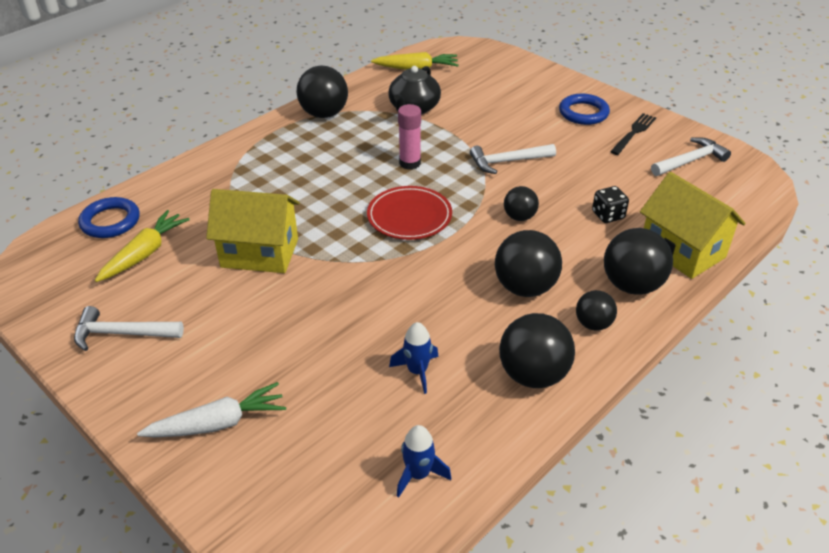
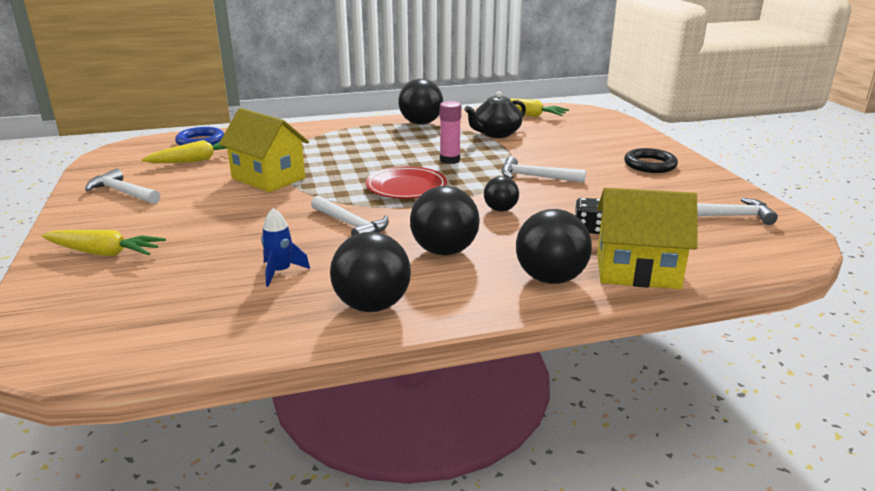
camera: 30 degrees right, 15 degrees down
(218, 423) = (104, 253): white carrot -> yellow carrot
(414, 287) = (351, 225): none -> white hammer
(418, 474) = (187, 331): blue rocket -> none
(583, 113) = (650, 165): blue ring -> black ring
(593, 324) = (475, 292): black ball -> none
(634, 133) = (687, 186): black fork -> none
(682, 251) = (637, 271): yellow house -> yellow house turned 75 degrees counterclockwise

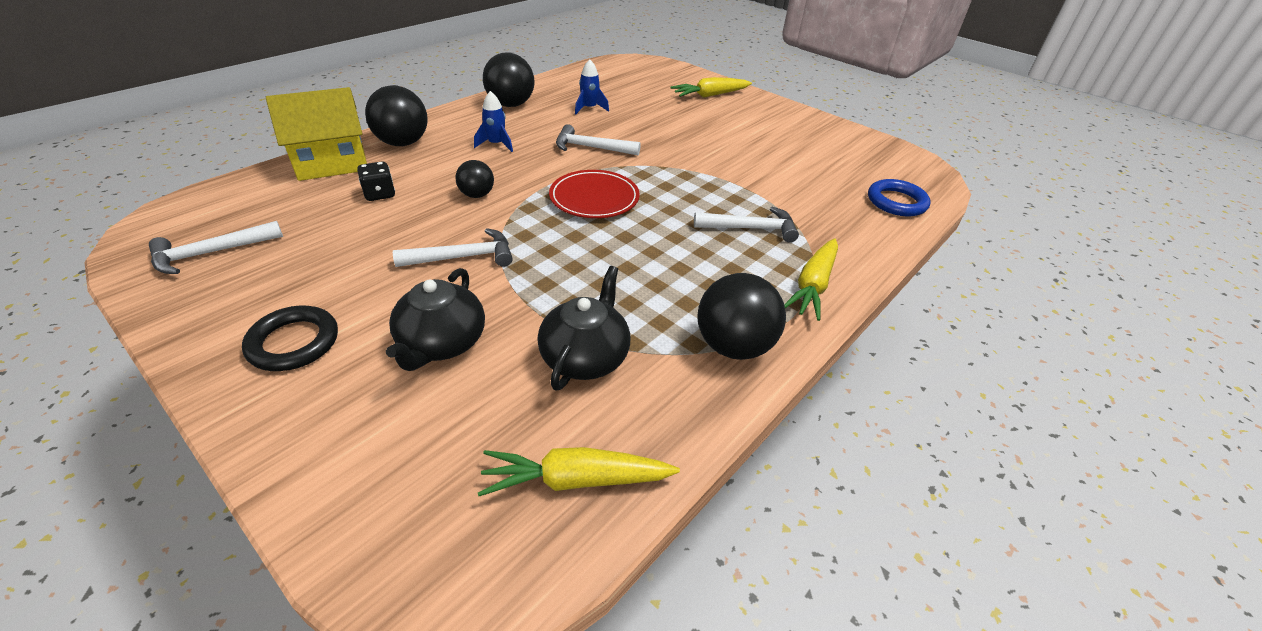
camera: 145 degrees right, 15 degrees up
(122, 192) = (805, 131): white hammer -> white hammer (751, 228)
(197, 160) = (836, 176): yellow carrot -> yellow carrot (813, 286)
(268, 178) = (732, 173): yellow house -> none
(444, 251) = (496, 144): black ball -> blue rocket
(450, 160) = (593, 258): pink glue stick -> none
(566, 150) = (442, 343): none -> black teapot

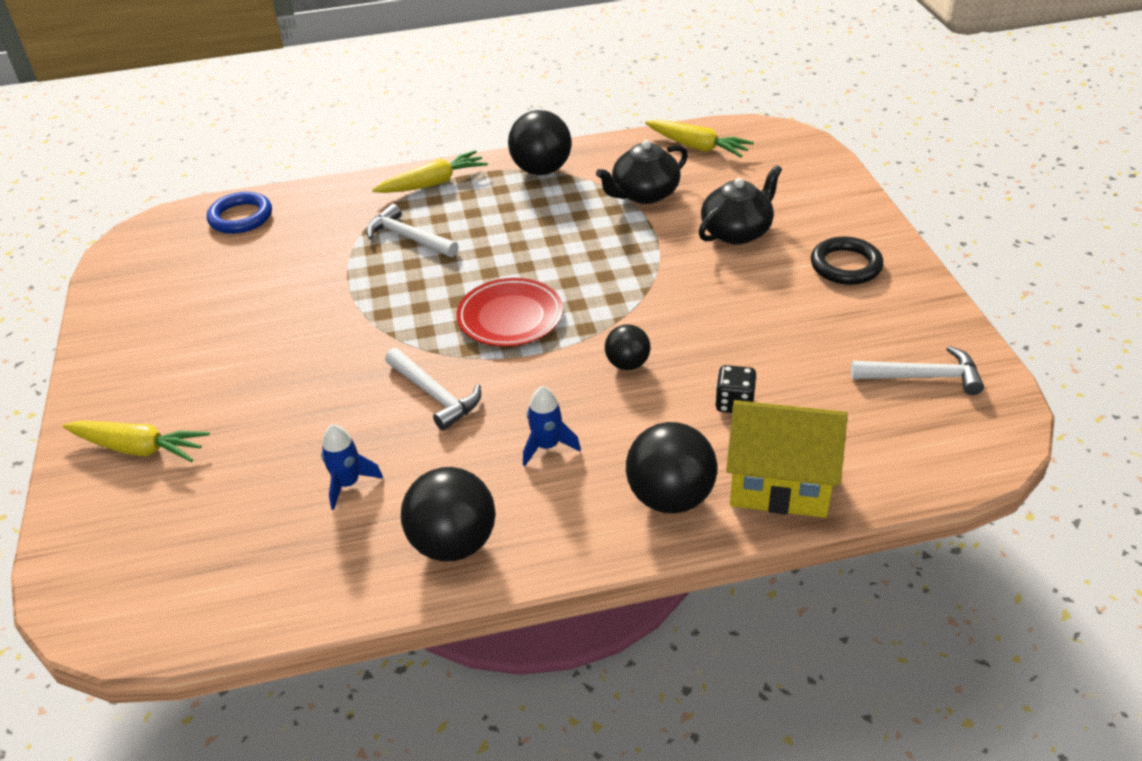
camera: 140 degrees left, 0 degrees up
(464, 257) = (684, 294): white hammer -> none

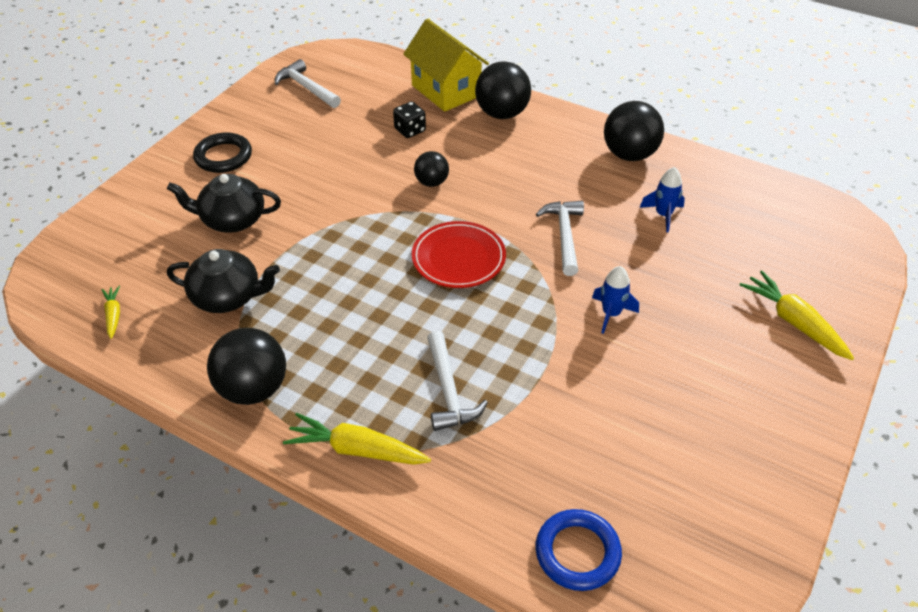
camera: 140 degrees left, 5 degrees up
(547, 446) = (532, 168): blue rocket -> blue rocket (611, 314)
(697, 147) = (113, 315): yellow carrot -> yellow carrot, size x0.54

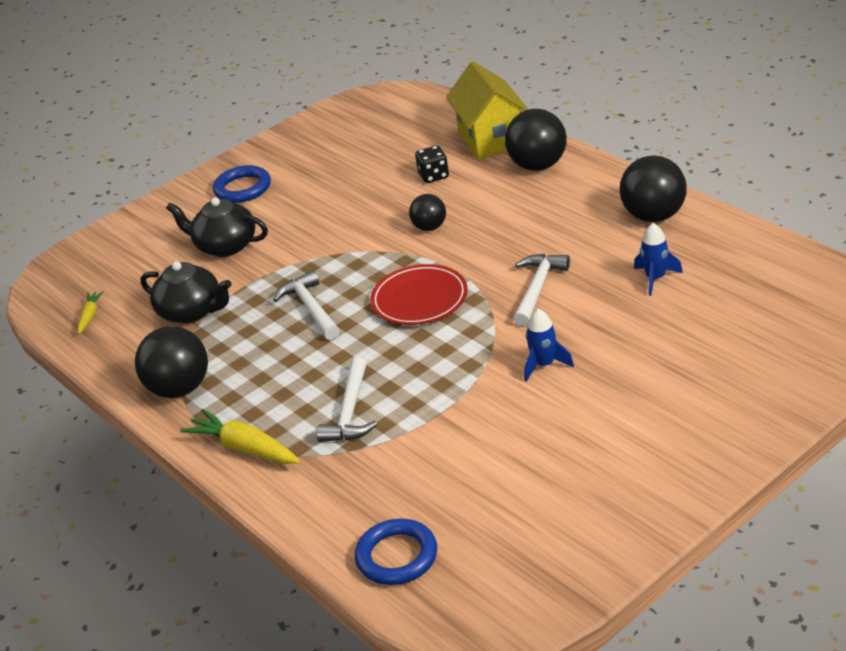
camera: 25 degrees right, 10 degrees down
(223, 156) = (243, 188): black ring -> blue ring
(306, 87) = (351, 128): white hammer -> white hammer (310, 308)
(793, 322) = (735, 394): yellow carrot -> none

